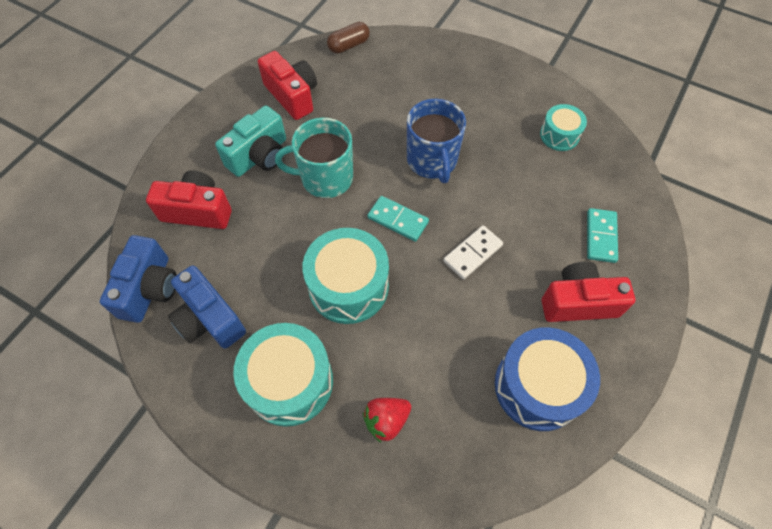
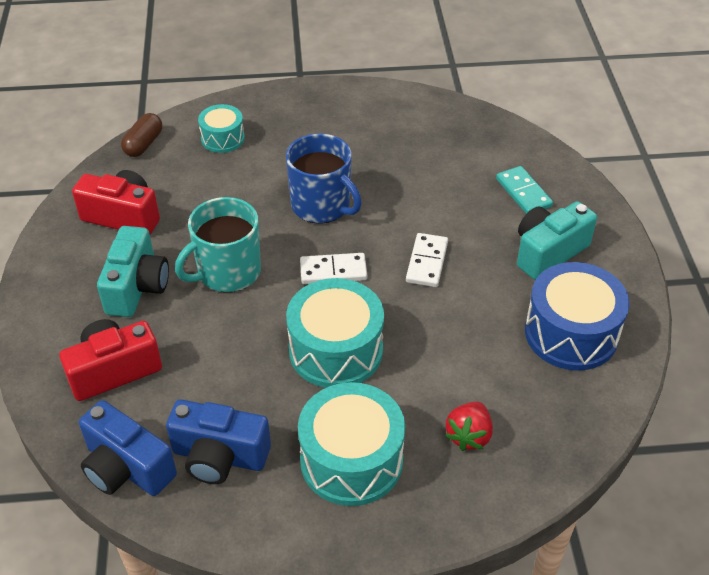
camera: 35 degrees left, 15 degrees down
(150, 289) = (126, 468): blue camera -> blue camera turned 150 degrees clockwise
(398, 220) = (333, 271): turquoise domino -> white domino
(559, 135) = (420, 130): turquoise drum -> turquoise drum (222, 138)
(578, 302) = (548, 252): red camera -> turquoise camera

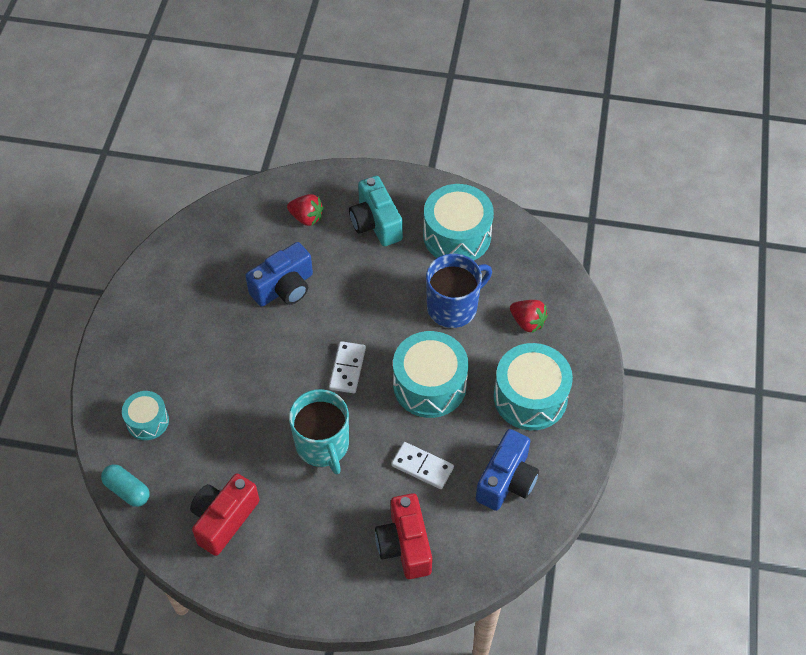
camera: 75 degrees left, 10 degrees up
(126, 468) = (501, 545): blue camera -> blue camera (284, 288)
(137, 287) = (317, 517): turquoise camera -> none
(143, 144) = (127, 490): brown capsule -> turquoise capsule
(322, 205) = (269, 360): blue mug -> blue mug (453, 307)
(427, 262) = (359, 303): white domino -> white domino (422, 466)
(523, 192) = (306, 218): turquoise domino -> red strawberry
(571, 333) = (457, 236): blue drum -> turquoise drum

